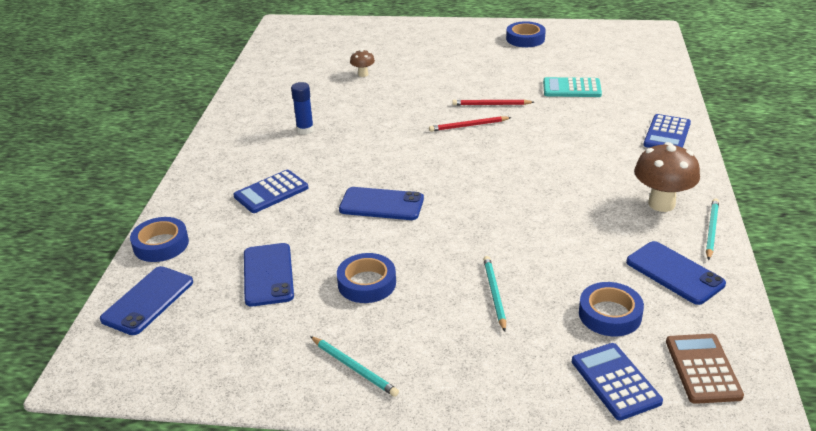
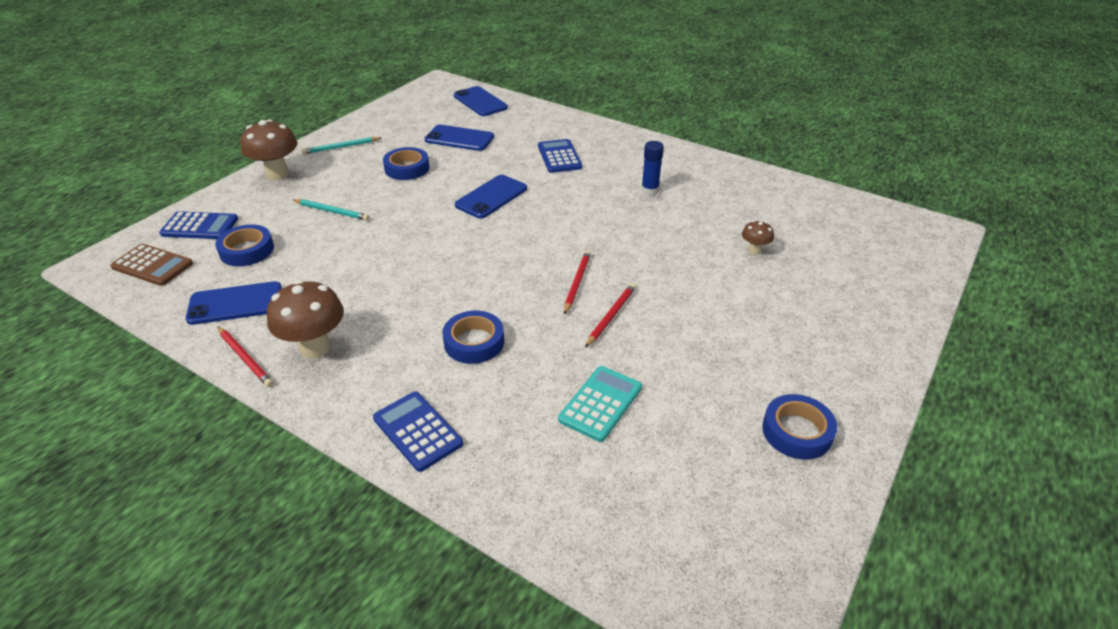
camera: 115 degrees right, 5 degrees up
(161, 244) = (535, 111): blue tape -> blue tape (474, 342)
(462, 388) = (277, 174): none -> brown mushroom
(711, 230) = (245, 358): turquoise pencil -> red pencil

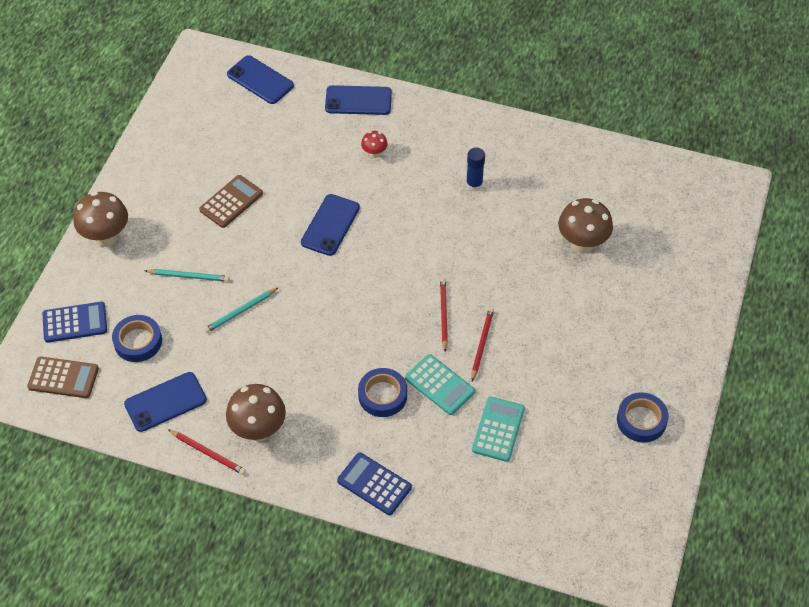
camera: 15 degrees left, 15 degrees up
(341, 147) = (148, 184): turquoise pencil -> turquoise pencil (240, 311)
(407, 168) = (231, 202): blue tape -> brown calculator
(459, 138) = (264, 146): blue phone -> blue phone (358, 100)
(545, 345) = (439, 385): none -> turquoise calculator
(559, 157) = (374, 153): blue calculator -> red mushroom
(754, 250) = (582, 244): brown mushroom -> brown mushroom, size x1.95

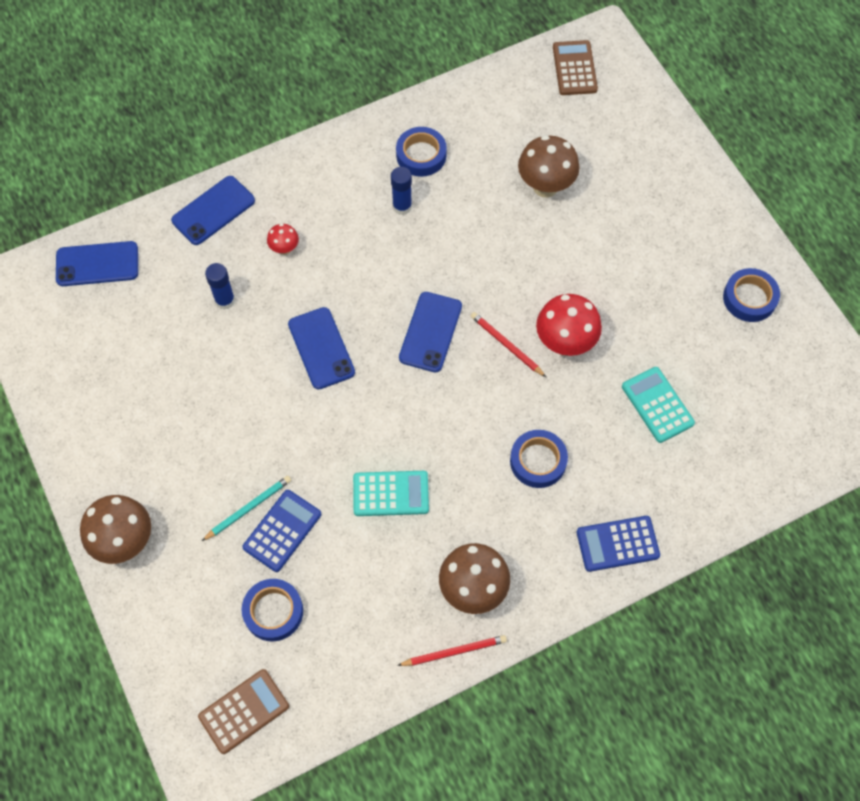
camera: 45 degrees left, 10 degrees up
(75, 323) = (192, 650): blue calculator -> blue calculator (282, 531)
(165, 402) = (364, 642): blue phone -> blue phone (430, 332)
(231, 202) = (206, 404): brown calculator -> brown calculator (574, 68)
(240, 311) = (334, 498): turquoise pencil -> none
(307, 155) = (225, 300): none -> blue glue stick
(439, 385) = (572, 409): turquoise calculator -> turquoise calculator (391, 494)
(482, 344) = (565, 343): red pencil -> red mushroom
(522, 164) = (421, 155): none -> blue tape

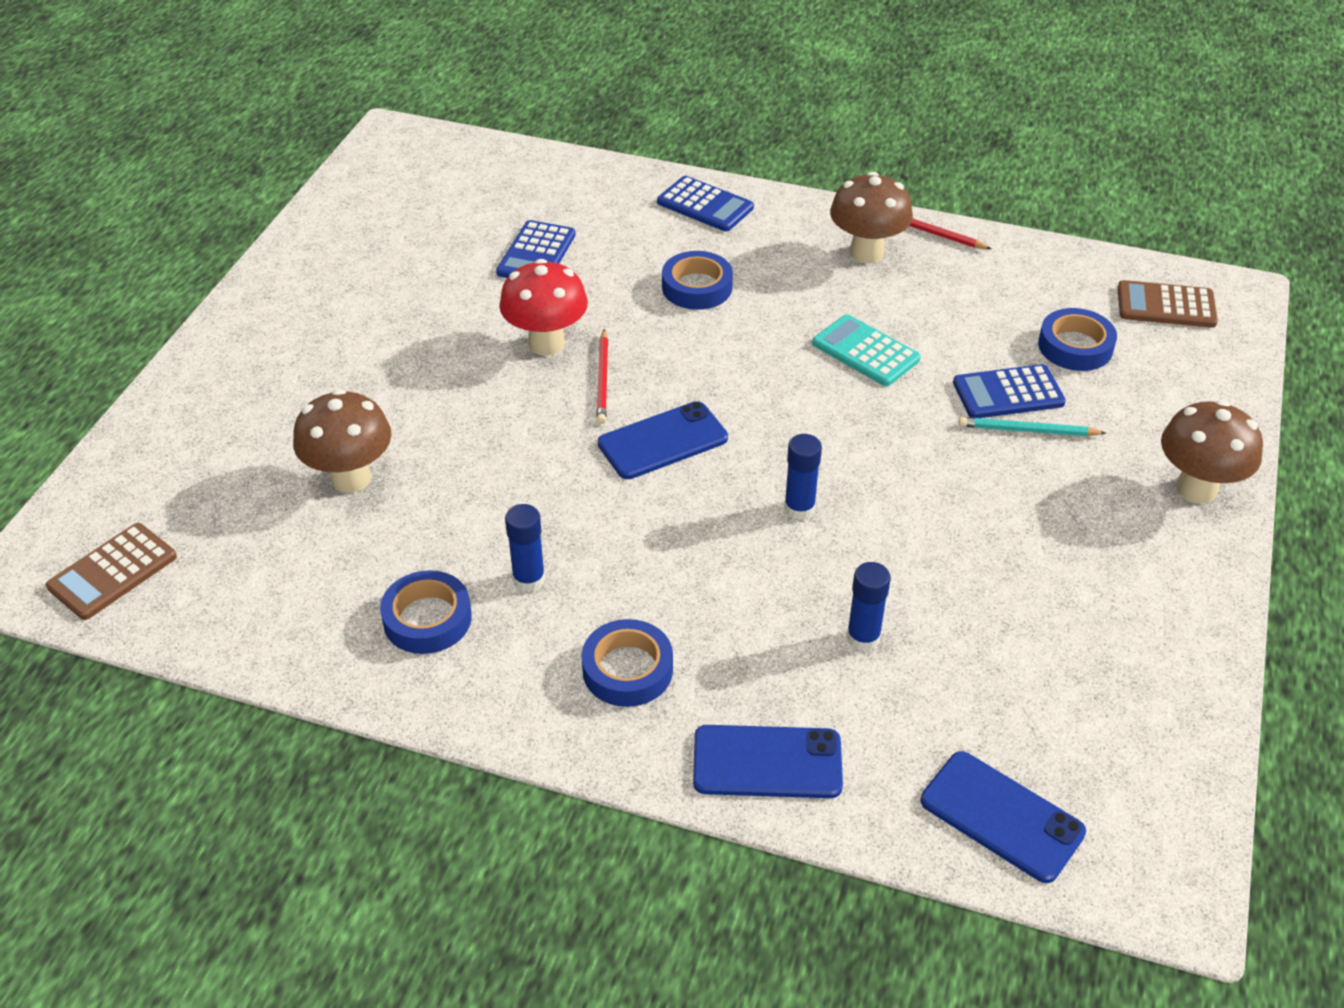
camera: 135 degrees left, 20 degrees down
(284, 249) = (725, 641): red mushroom -> none
(321, 348) = (799, 508): blue phone -> blue glue stick
(657, 405) = (536, 254): turquoise calculator -> blue calculator
(749, 298) = (335, 262): blue tape -> blue tape (627, 669)

